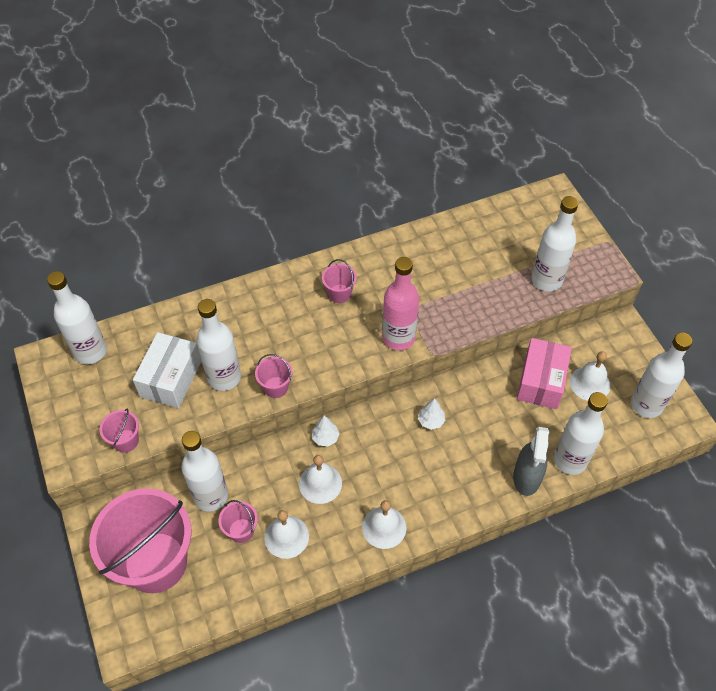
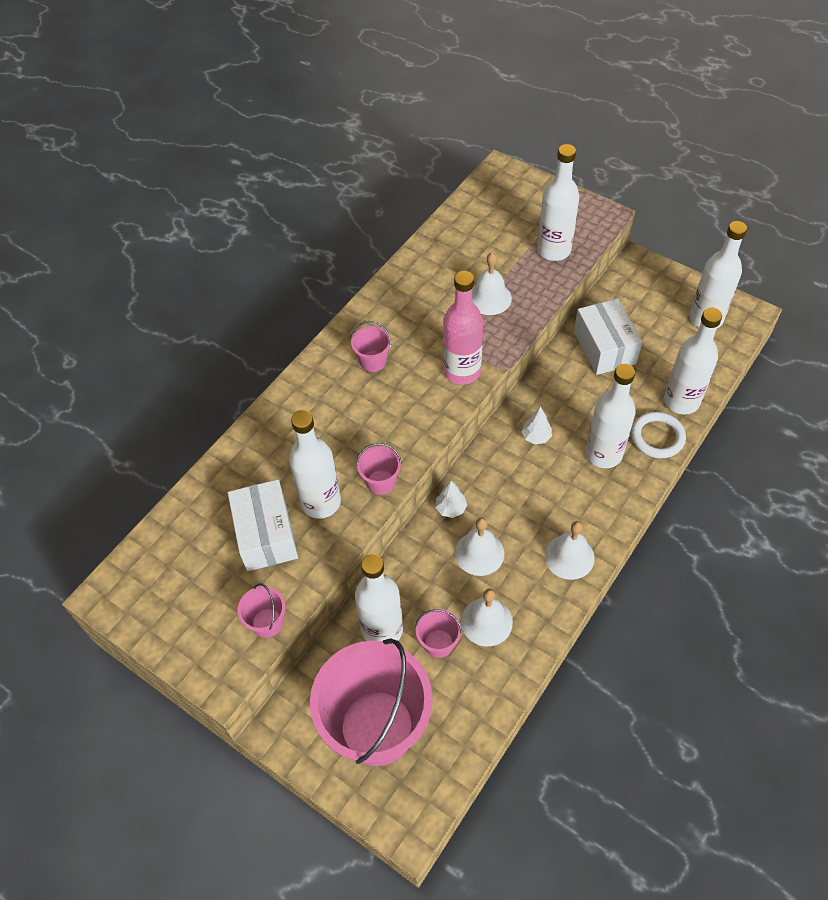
camera: 30 degrees left, 0 degrees up
(90, 351) = (155, 557): white bottle -> white bottle (603, 454)
(527, 477) = (657, 437): grey spray bottle -> white ring
(541, 381) = (604, 347): pink box -> white box
(590, 383) = (646, 326): white bell -> white bell (489, 298)

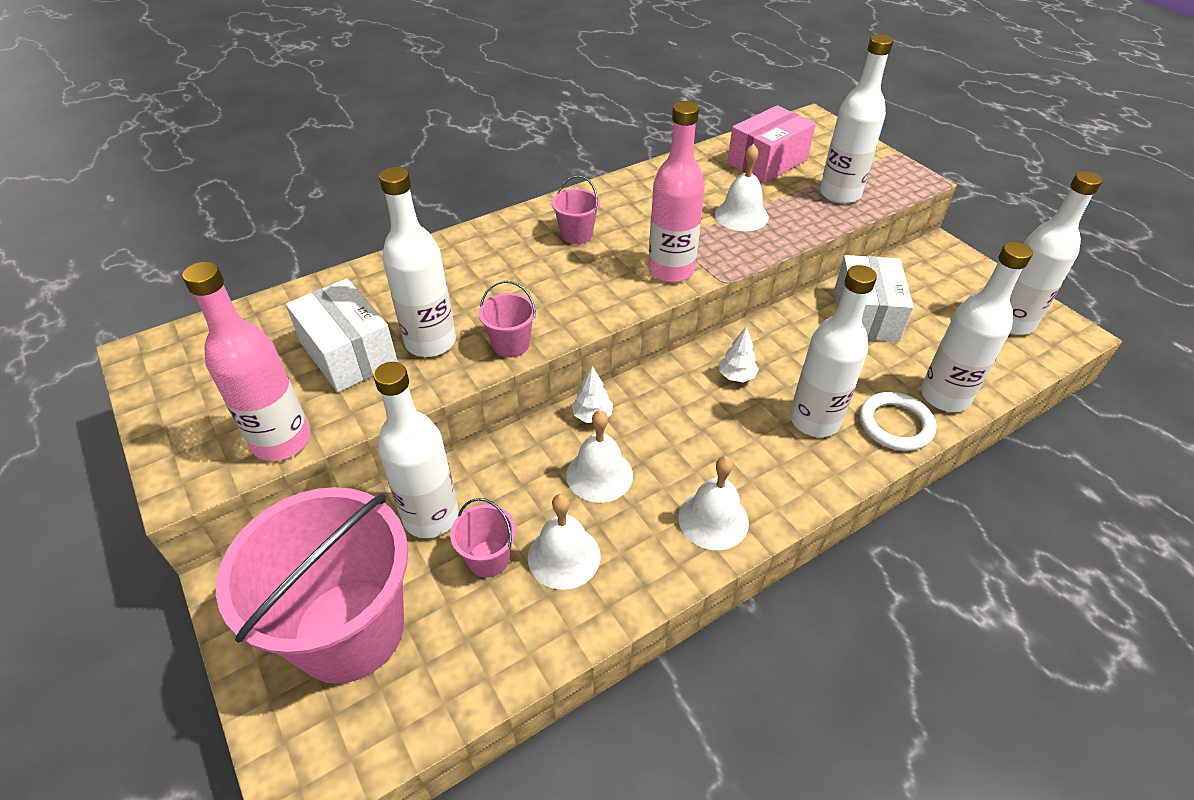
camera: 20 degrees right, 10 degrees down
(266, 535) = (348, 353): white box -> white box turned 45 degrees counterclockwise
(267, 623) = (282, 441): pink bucket -> pink bottle
(484, 232) = (767, 161): none -> pink box

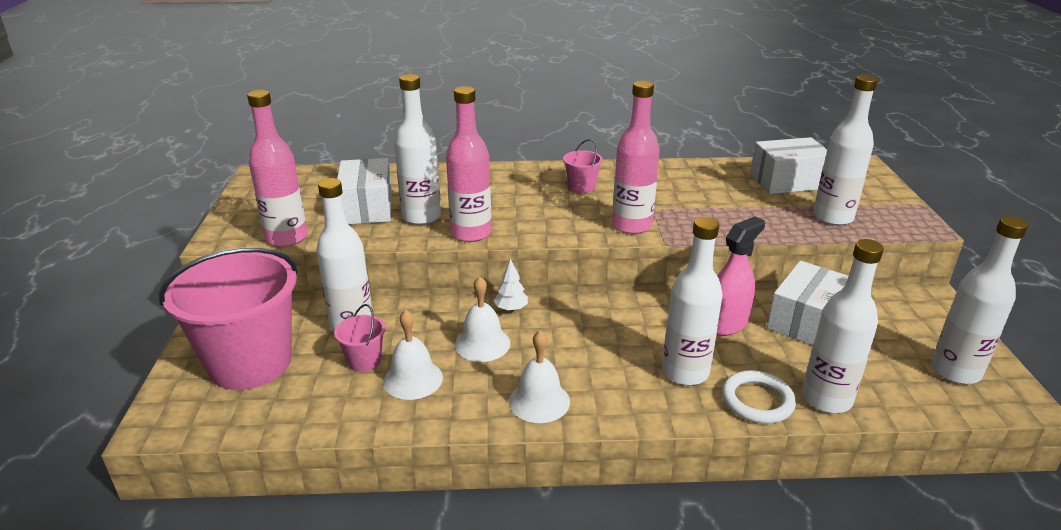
camera: 30 degrees right, 15 degrees down
(511, 344) = (471, 233): pink bucket -> pink bottle
(736, 376) = (646, 322): white tree -> none
(741, 215) = (726, 209): white bell -> none
(767, 161) = (787, 181): pink box -> white box
(806, 347) = (726, 324): none -> pink spray bottle

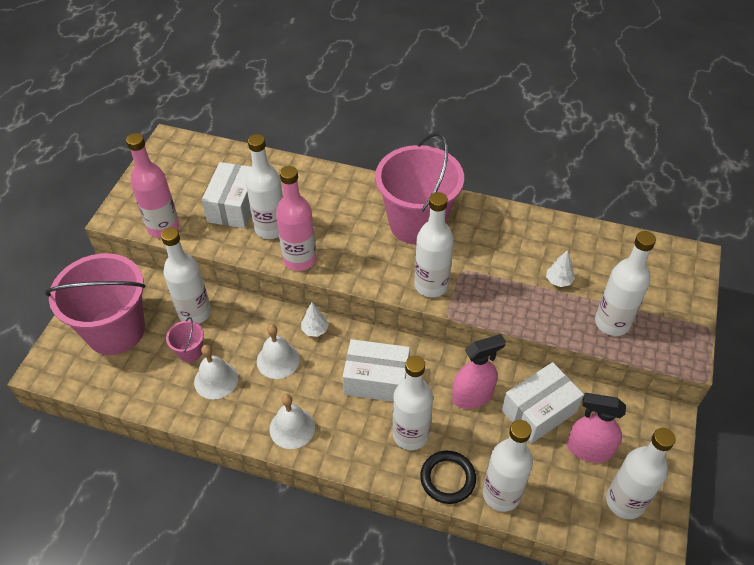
camera: 20 degrees right, 20 degrees up
(581, 187) = (417, 223): pink bucket -> pink bucket, size x2.42
(631, 225) = (431, 285): pink bottle -> white bottle
(756, 200) = (558, 281): none -> white tree
(757, 401) = (447, 478): white ring -> black ring
(787, 181) = (604, 263): white box -> white box (376, 380)
(881, 338) = (589, 449): none -> pink spray bottle

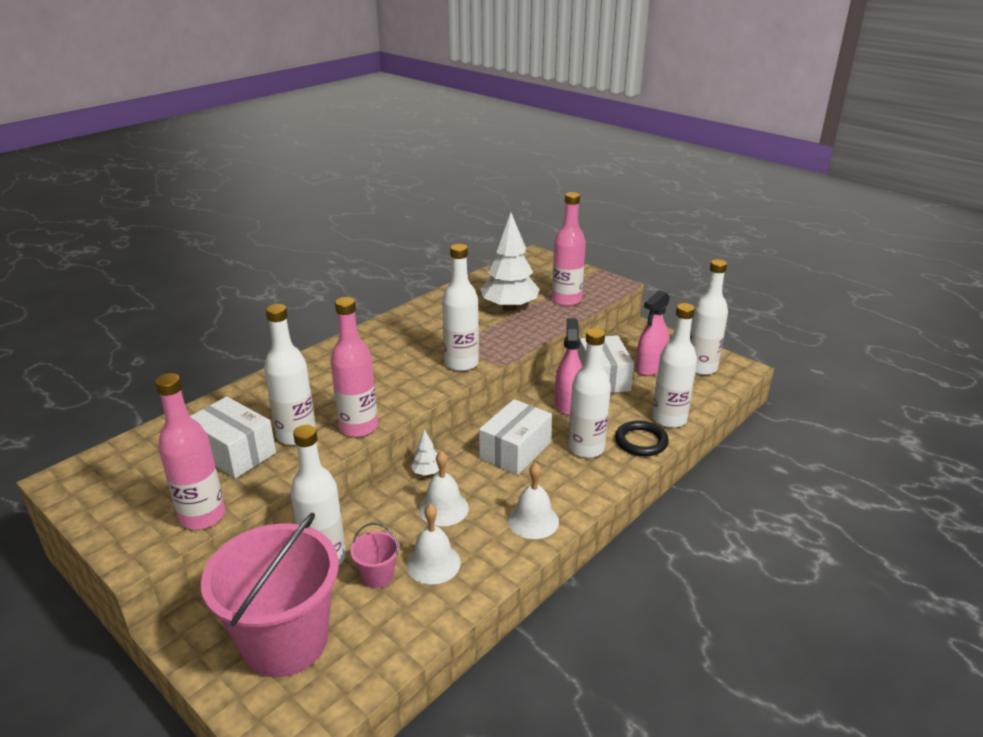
camera: 65 degrees left, 20 degrees down
(417, 223) = (384, 350): pink bucket -> none
(558, 281) = (509, 307): white tree -> white tree, size x2.33
(612, 323) = (566, 300): white bottle -> pink bottle

